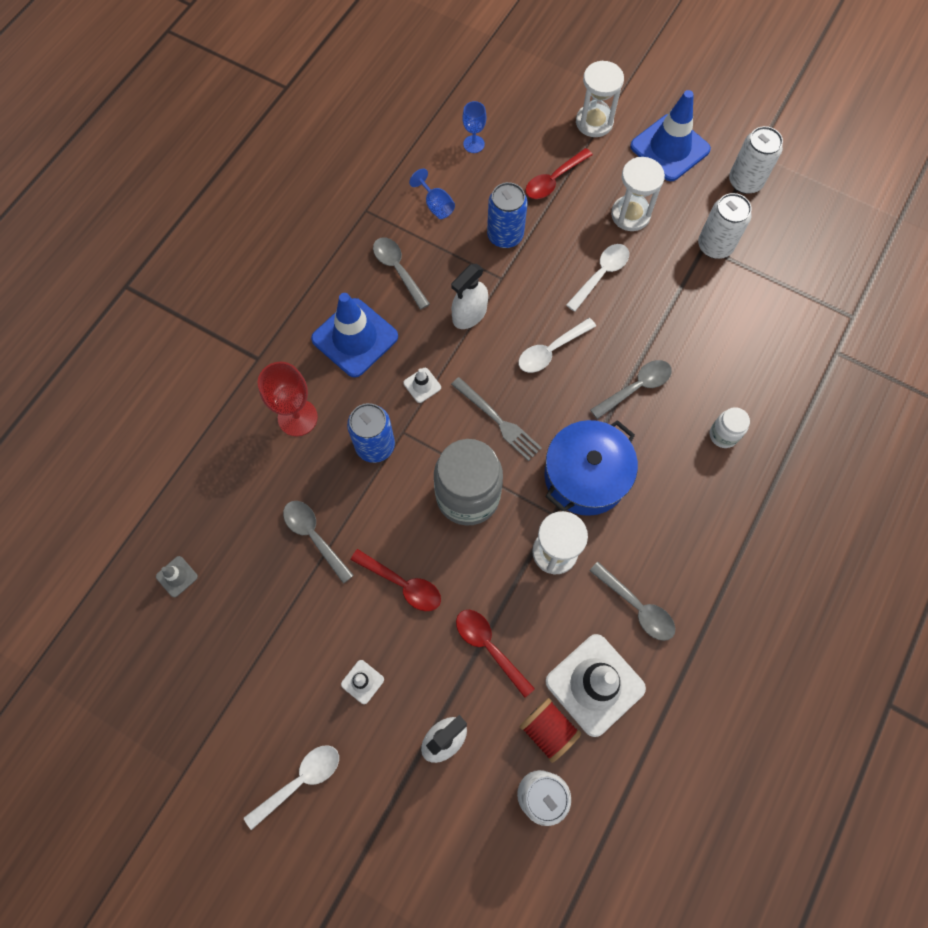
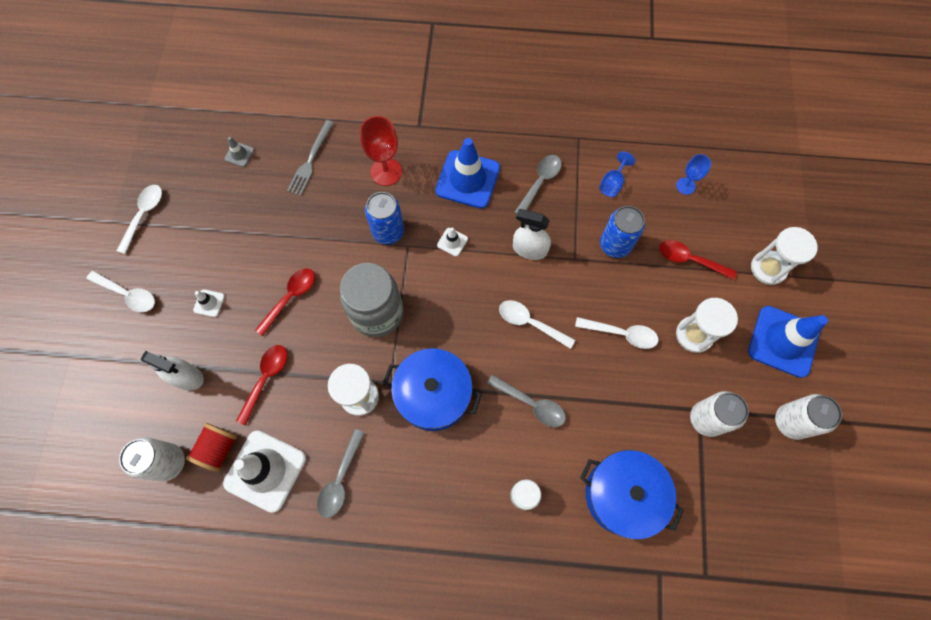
camera: 65 degrees right, 0 degrees up
(197, 726) = (144, 215): none -> white spoon
(314, 536) = (301, 224): grey spoon -> none
(402, 584) = (290, 298): red spoon -> red spoon turned 150 degrees counterclockwise
(498, 421) = (449, 308): grey fork -> grey fork (310, 160)
(756, 348) = (623, 495): none -> blue pot

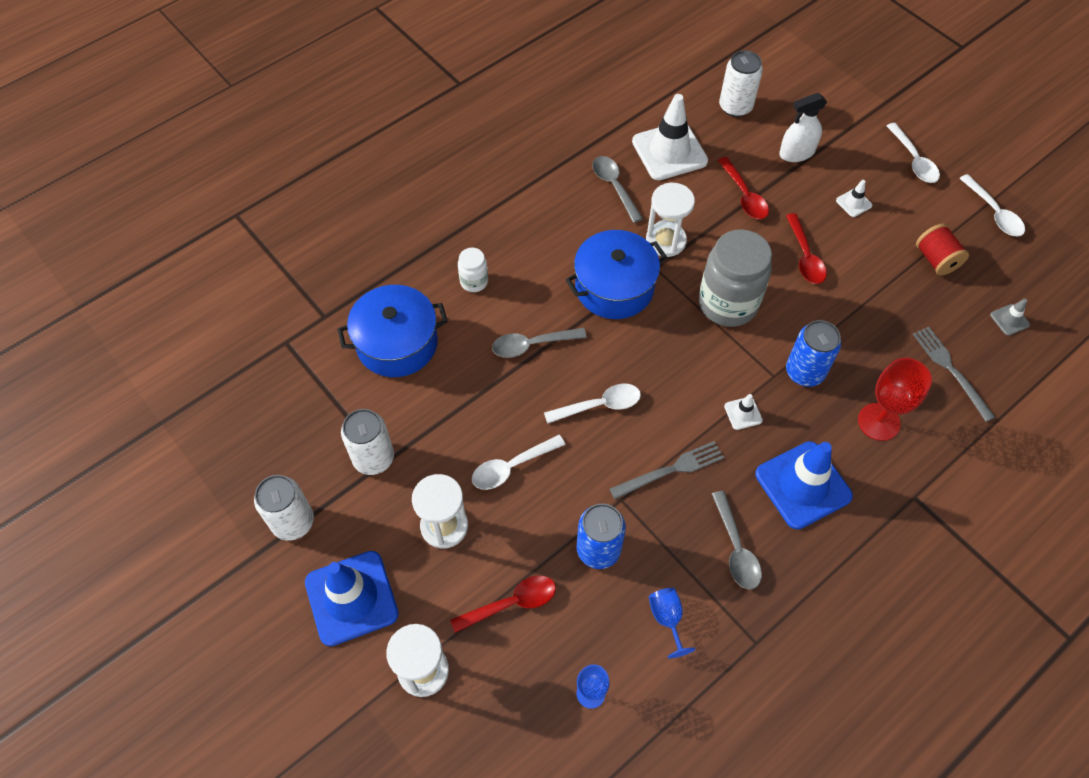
camera: 135 degrees right, 10 degrees down
(128, 294) = (913, 160): white spoon -> white spoon turned 90 degrees counterclockwise
(218, 449) = (716, 137): red spool -> red spool (936, 259)
(529, 249) = (671, 470): white spray bottle -> grey fork

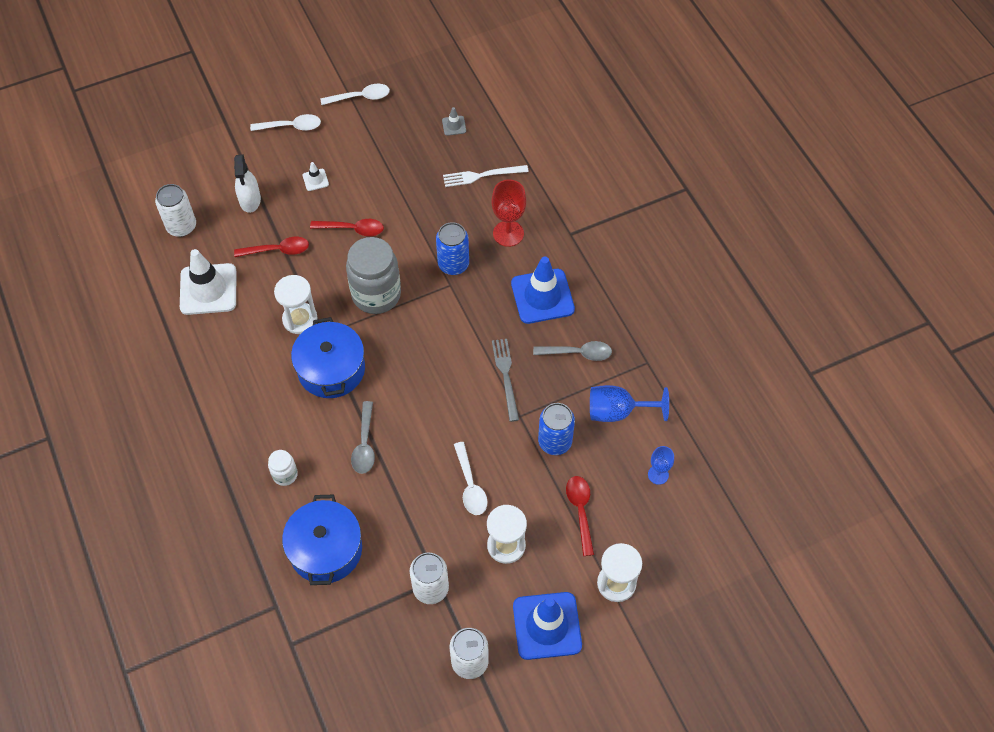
camera: 75 degrees left, 0 degrees up
(599, 405) = (436, 409): white spoon -> none
(614, 187) = (228, 341): grey spoon -> none
(667, 619) = (617, 411): blue goblet -> blue goblet, size x1.65
(743, 413) = (474, 315): white traffic cone -> none
(936, 259) = (387, 148): red spool -> none
(951, 370) = (482, 175): grey fork -> white fork

